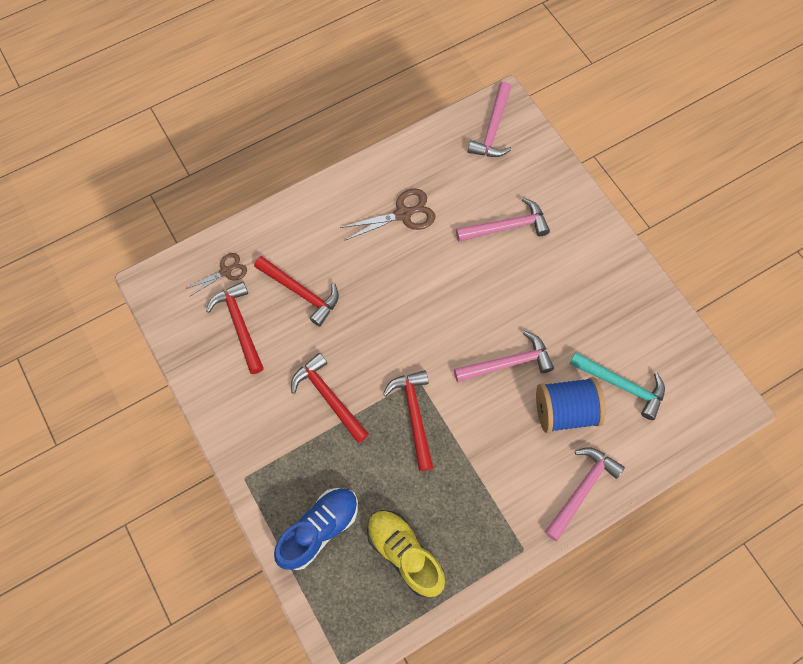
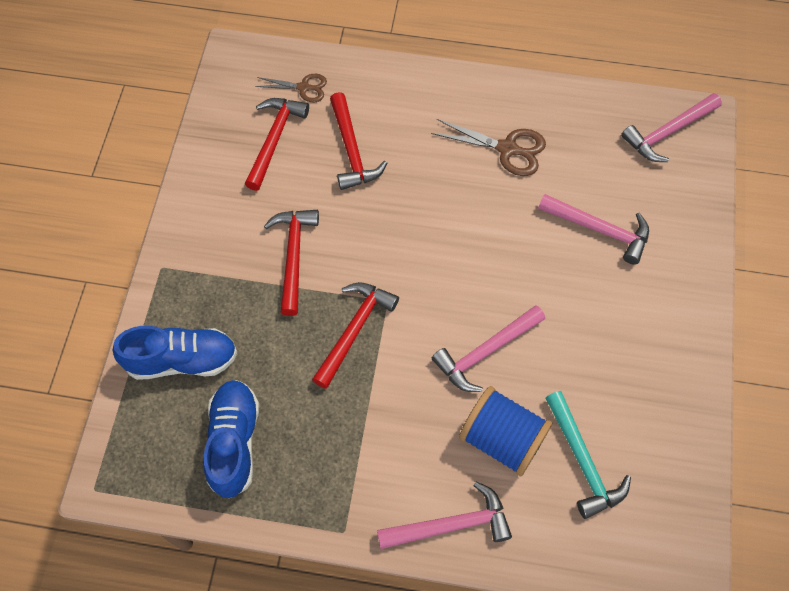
camera: 40 degrees right, 5 degrees down
(404, 553) = (234, 442): yellow shoe -> blue shoe
(507, 363) = (485, 352): pink hammer -> pink hammer turned 120 degrees clockwise

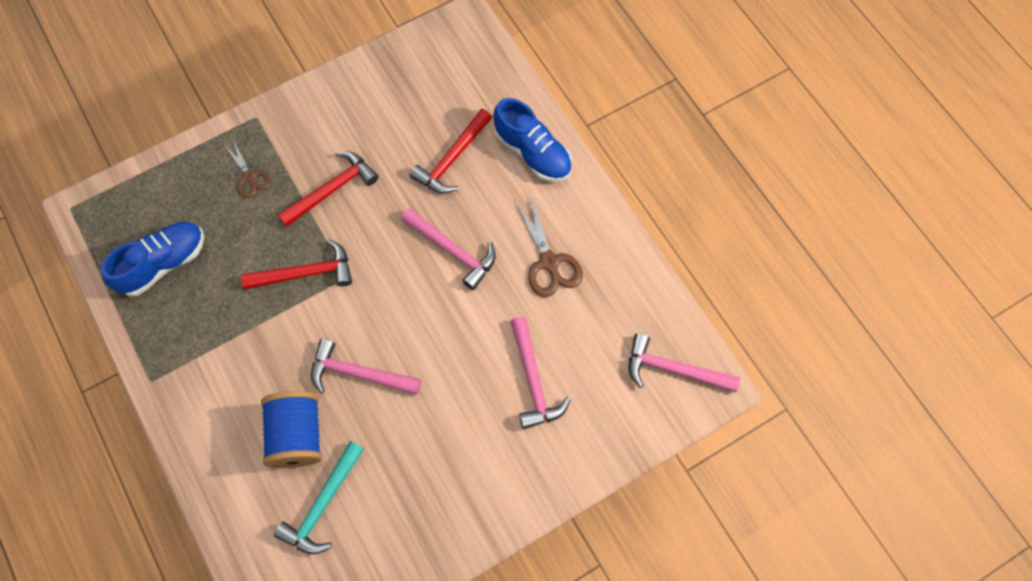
camera: 50 degrees right, 5 degrees up
(182, 360) = (197, 185): blue shoe -> blue shoe (532, 153)
(274, 139) = (416, 103): red hammer -> none
(303, 88) = (478, 86): brown scissors -> brown scissors (249, 177)
(451, 524) = (206, 447): pink hammer -> pink hammer (453, 250)

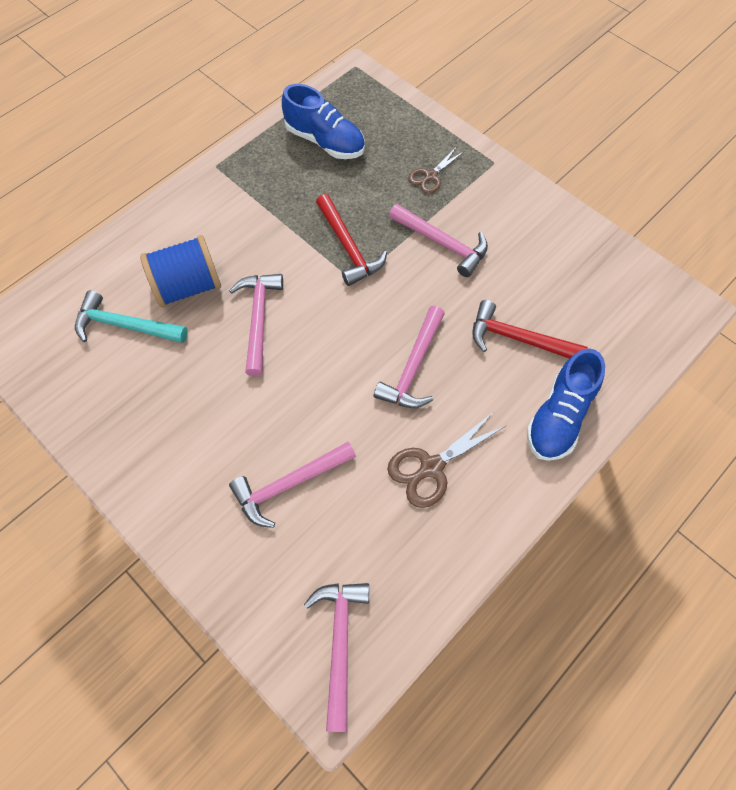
camera: 75 degrees right, 5 degrees down
(332, 189) = (442, 243): red hammer -> pink hammer

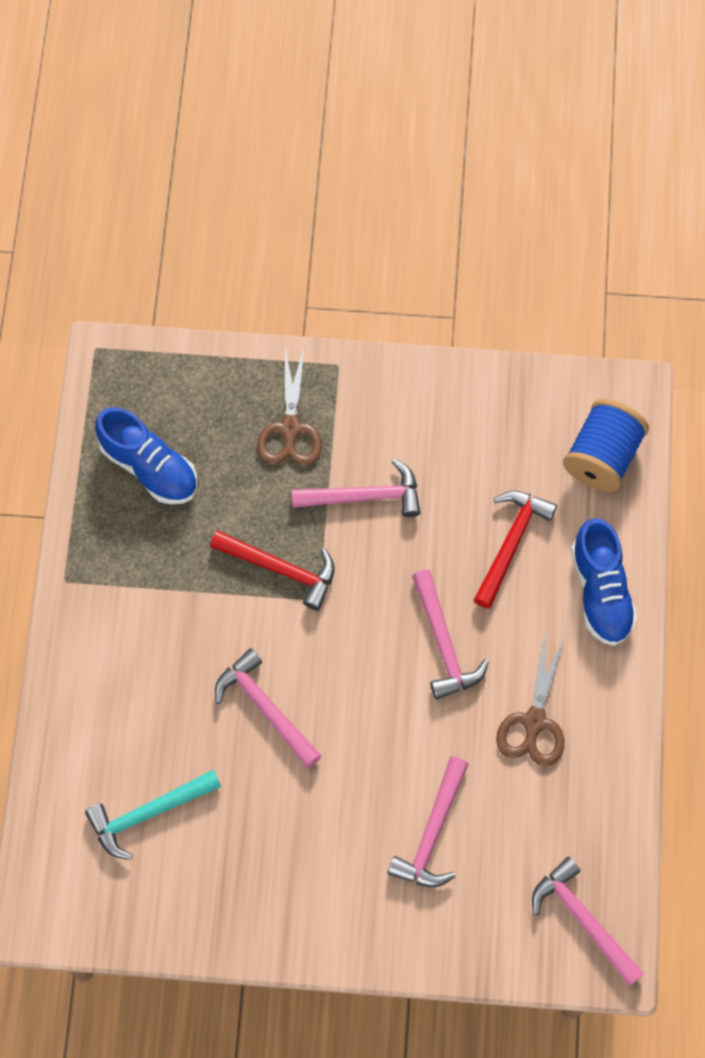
camera: 40 degrees left, 5 degrees up
(187, 286) = (167, 729): blue spool -> blue spool (602, 457)
(325, 141) = (149, 467): blue shoe -> blue shoe turned 45 degrees clockwise
(430, 176) = (290, 428): brown scissors -> brown scissors, size x1.55
(518, 339) = (511, 543): red hammer -> red hammer turned 135 degrees clockwise

